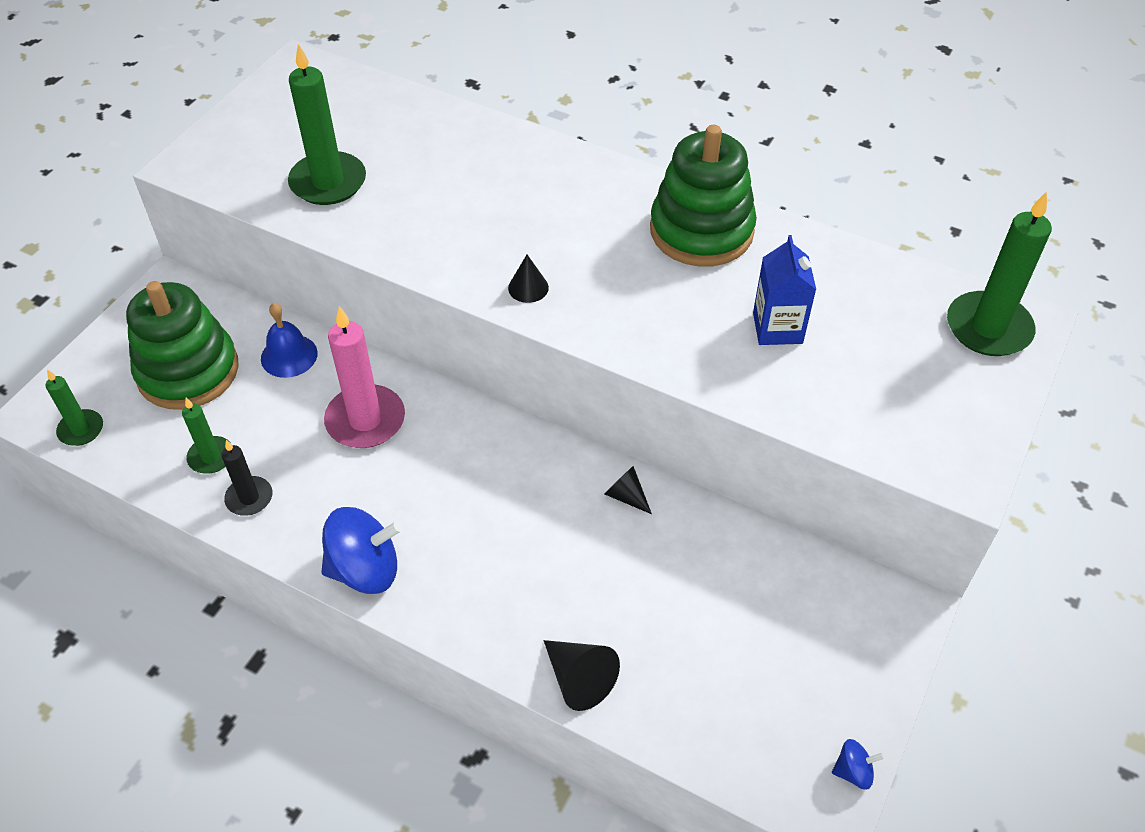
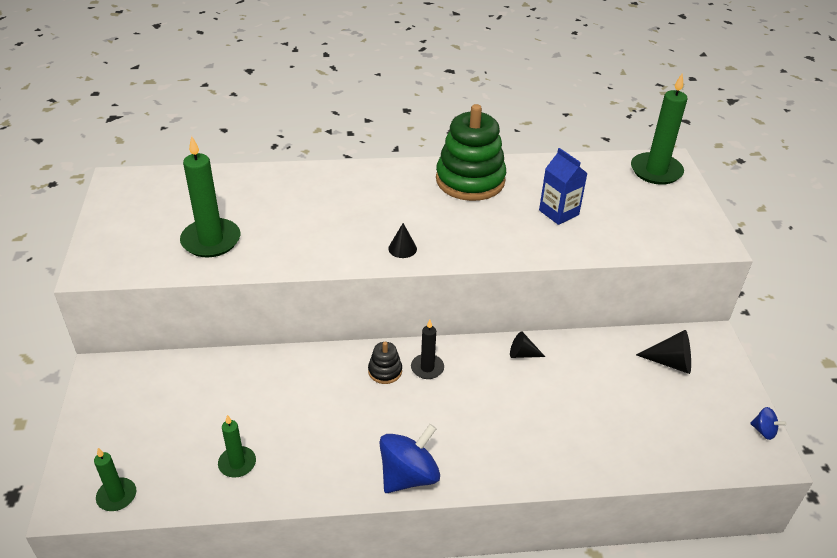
camera: 35 degrees left, 10 degrees down
(188, 371) = (168, 418): green stacking toy -> none
(249, 498) = (289, 474): black candle -> black candle (427, 368)
(289, 356) = (235, 375): blue bell -> none
(365, 420) = (325, 389): pink candle -> none
(446, 433) = (385, 371): none -> black stacking toy
(579, 679) = (591, 465): black cone -> black cone (671, 362)
(853, 771) = (764, 431): blue spinning top -> blue spinning top turned 75 degrees clockwise

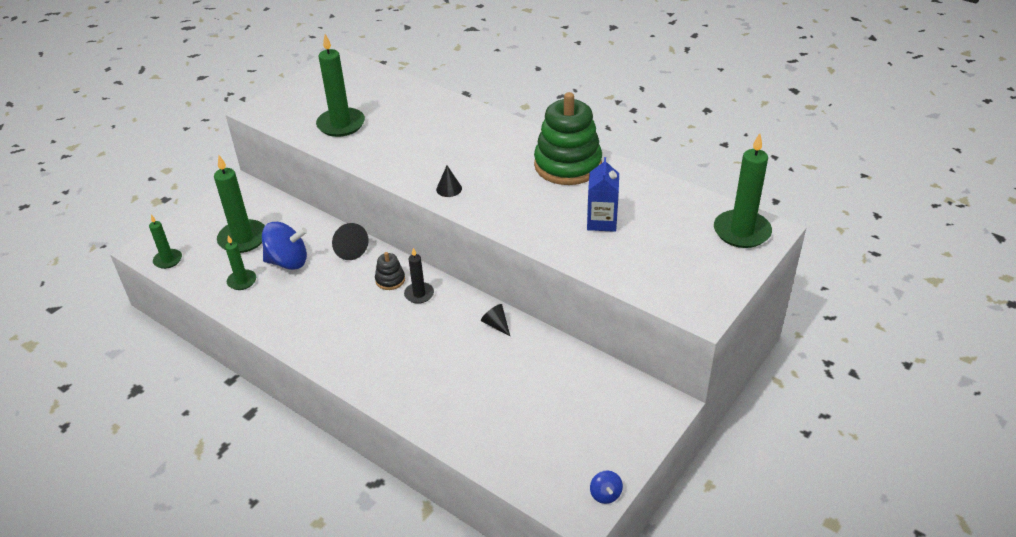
camera: 45 degrees right, 0 degrees up
(179, 421) = (243, 239): none -> green candle
(408, 476) = (321, 350): blue spinning top -> blue spinning top (288, 262)
(671, 362) = (602, 400): black cone -> black cone (348, 249)

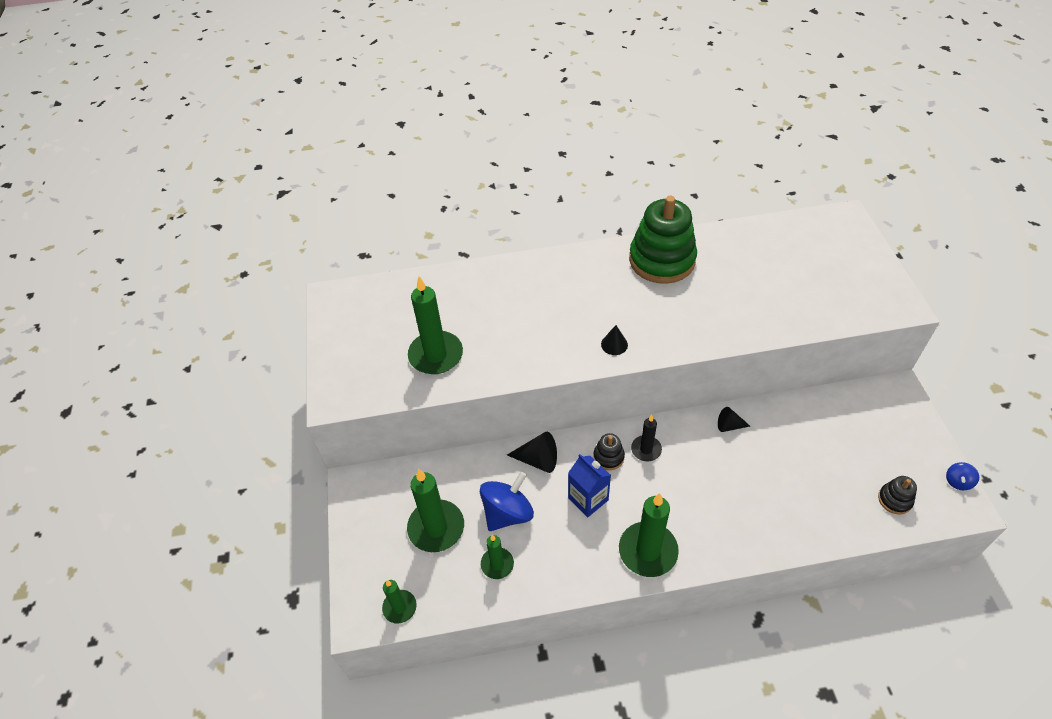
camera: 45 degrees left, 10 degrees up
(535, 461) = (894, 500): none -> black stacking toy
(601, 222) = (751, 288): blue carton -> blue carton (588, 499)
(605, 494) = (957, 481): blue spinning top -> blue spinning top turned 90 degrees clockwise
(741, 231) = (835, 230): green candle -> green candle (648, 551)

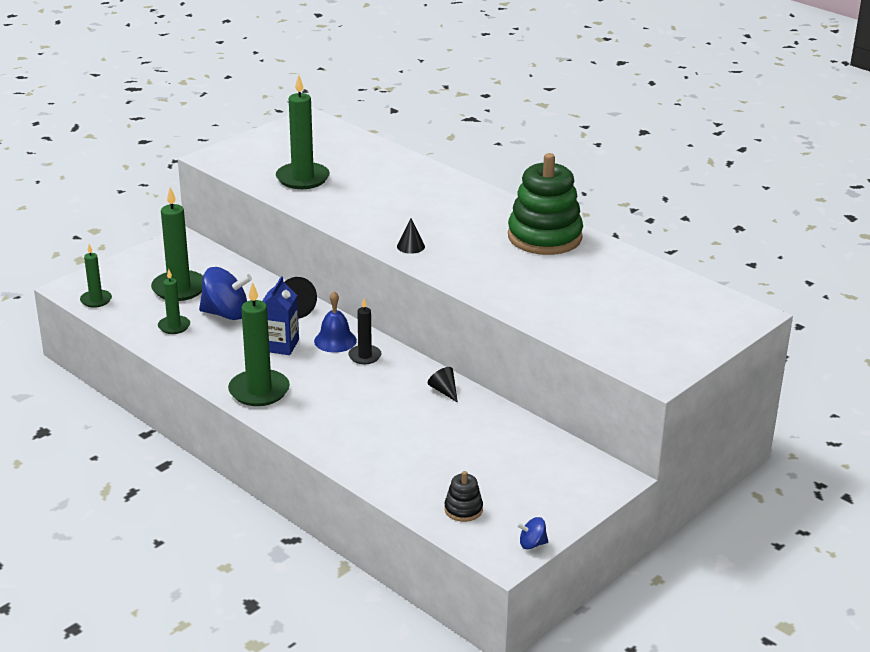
camera: 50 degrees right, 20 degrees down
(608, 457) = (335, 340): black stacking toy -> blue bell

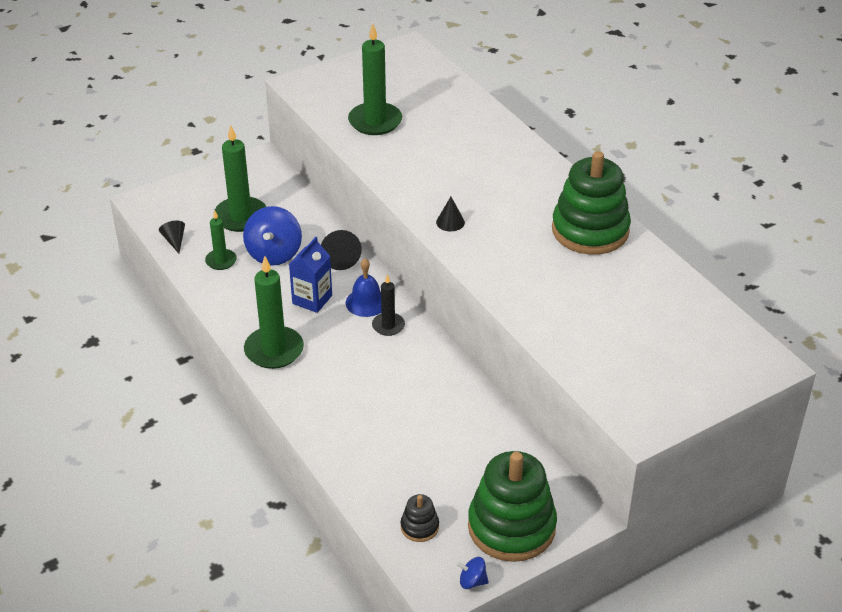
camera: 15 degrees right, 10 degrees up
(96, 300) = (160, 219): green candle -> none
(226, 314) = (274, 254): blue spinning top -> blue spinning top turned 75 degrees clockwise
(444, 391) = (451, 381): black cone -> black cone (174, 241)
(551, 496) = (511, 527): none -> green stacking toy

